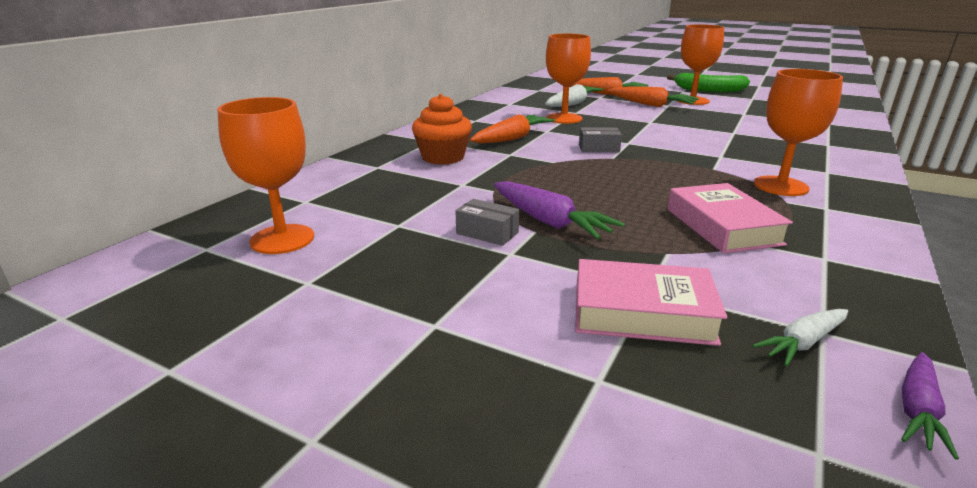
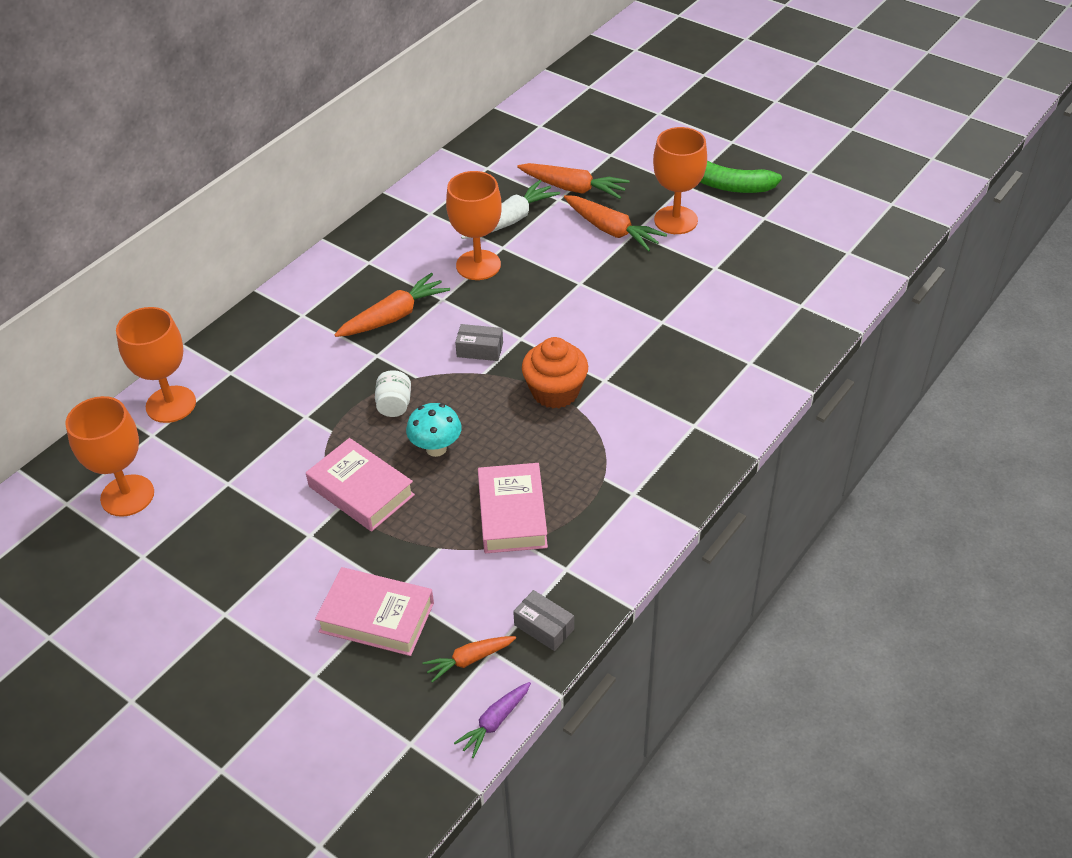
camera: 10 degrees right, 20 degrees up
(443, 157) = (302, 357): orange cupcake -> orange cupcake (555, 391)
(487, 233) = (300, 503): grey box -> grey box (544, 627)
(545, 175) = (394, 405): none -> white jar
(549, 221) = (361, 491): purple carrot -> pink book
(605, 194) = (436, 448): none -> turquoise mushroom
(780, 186) = (620, 449): orange goblet -> orange goblet (171, 404)
(803, 343) = (469, 660): white carrot -> orange carrot

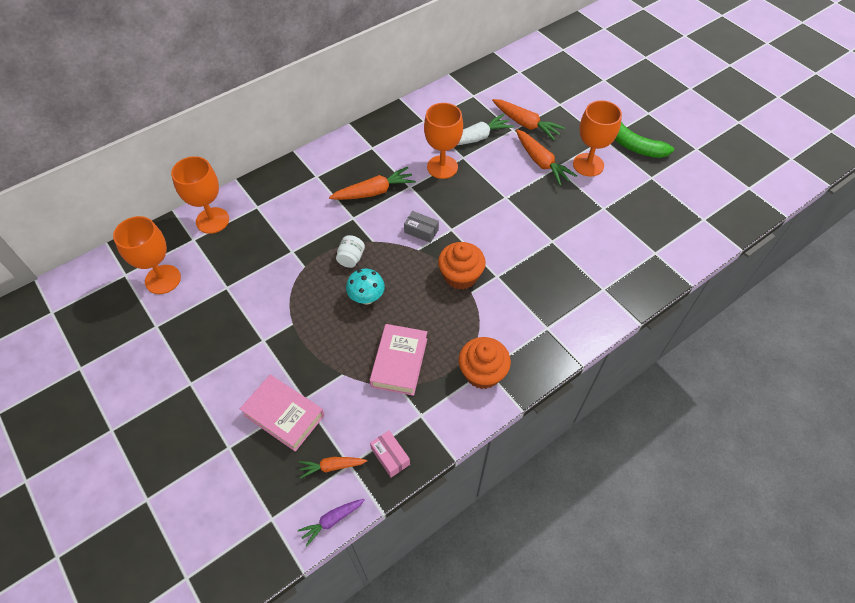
camera: 15 degrees right, 10 degrees up
(361, 491) = (307, 316): pink book -> none
(544, 627) = (390, 456): grey box -> pink box
(629, 498) = (482, 373): none -> orange cupcake

